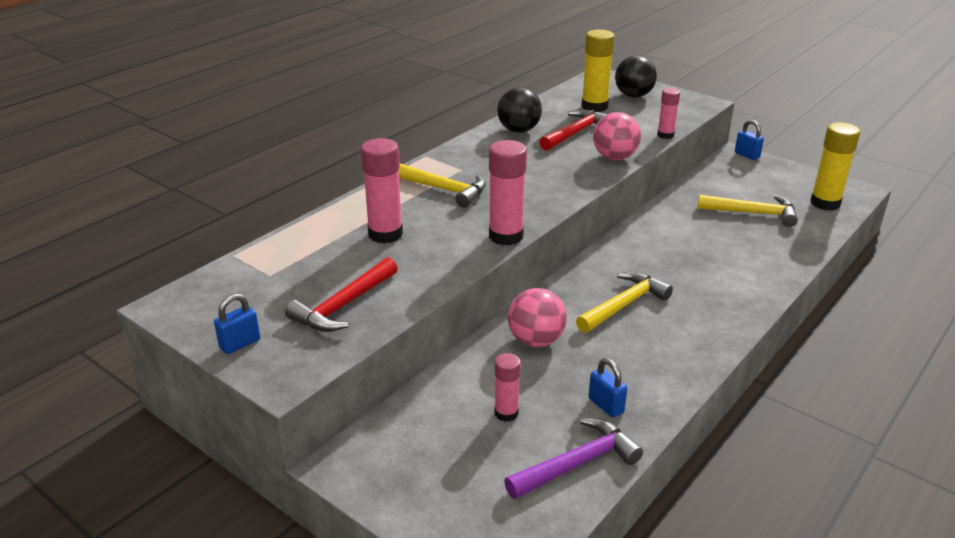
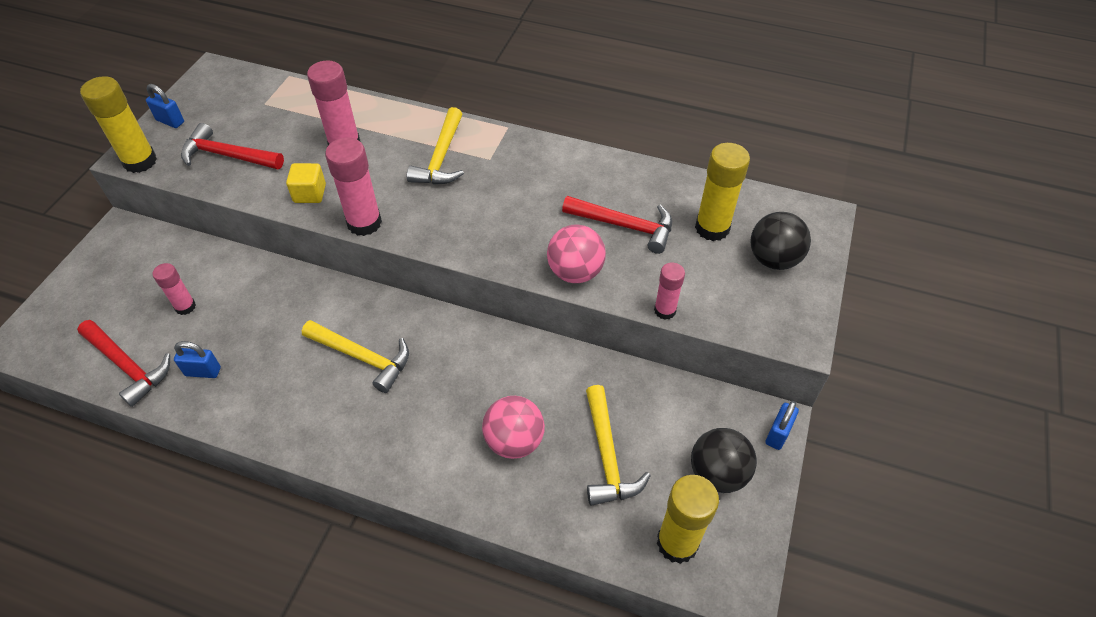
camera: 70 degrees right, 20 degrees up
(301, 371) = (140, 161): none -> yellow glue stick
(444, 260) = (310, 193): none -> yellow cube
(518, 130) = (605, 178): black ball -> black ball (717, 473)
(536, 340) = (288, 303): pink ball -> pink ball (514, 441)
(577, 463) = (127, 366): purple hammer -> red hammer
(606, 405) = (203, 371): blue padlock -> blue padlock turned 60 degrees clockwise

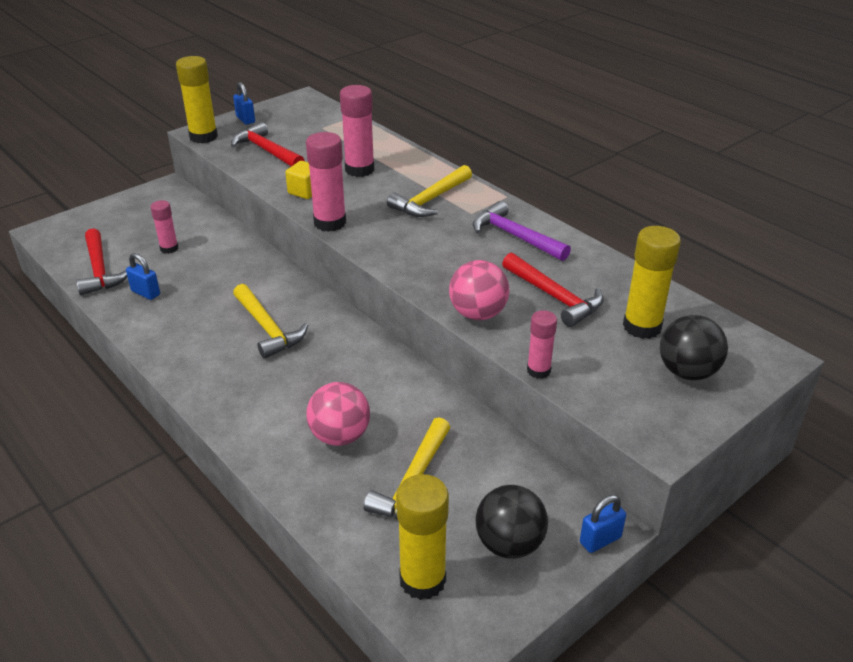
camera: 30 degrees right, 15 degrees down
(546, 171) = (515, 236): none -> purple hammer

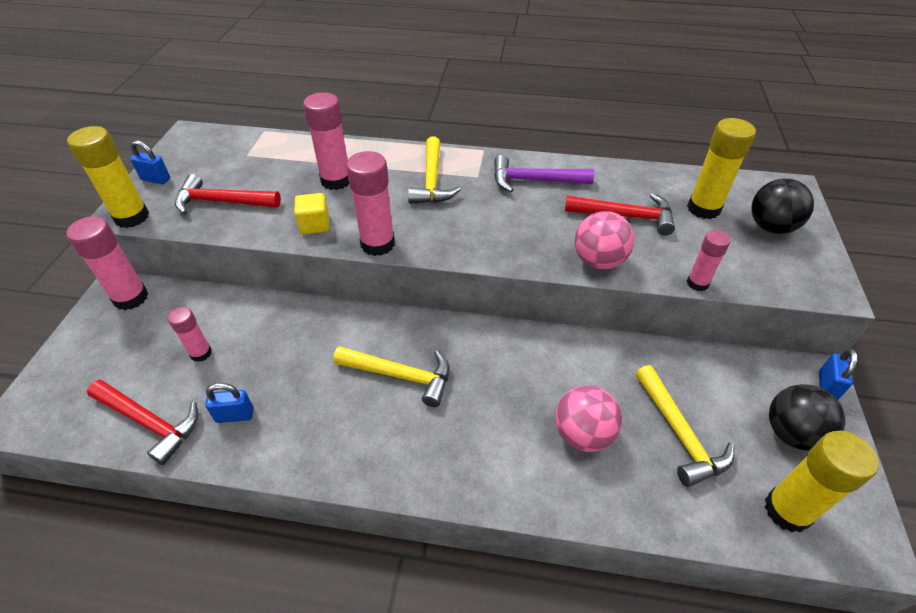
camera: 40 degrees left, 10 degrees up
(169, 196) = (131, 298): none -> pink glue stick

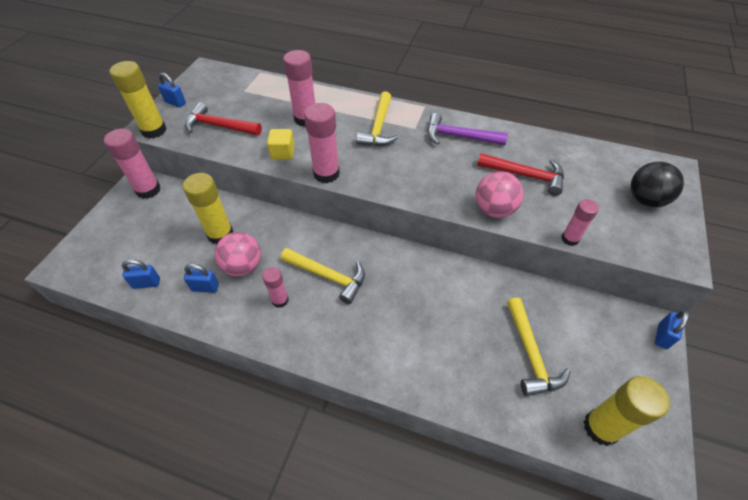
camera: 10 degrees right, 5 degrees up
(149, 422) = (146, 283): red hammer -> blue padlock
(201, 353) = (189, 238): pink glue stick -> pink glue stick (280, 300)
(582, 434) = (454, 342): pink ball -> pink ball (243, 266)
(703, 208) = (592, 177): yellow glue stick -> yellow glue stick (220, 234)
(791, 433) = (621, 368): black ball -> none

